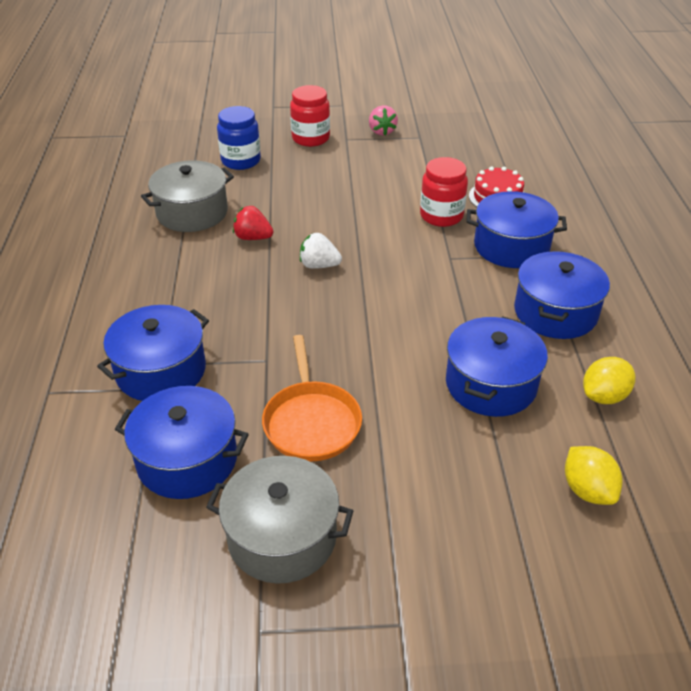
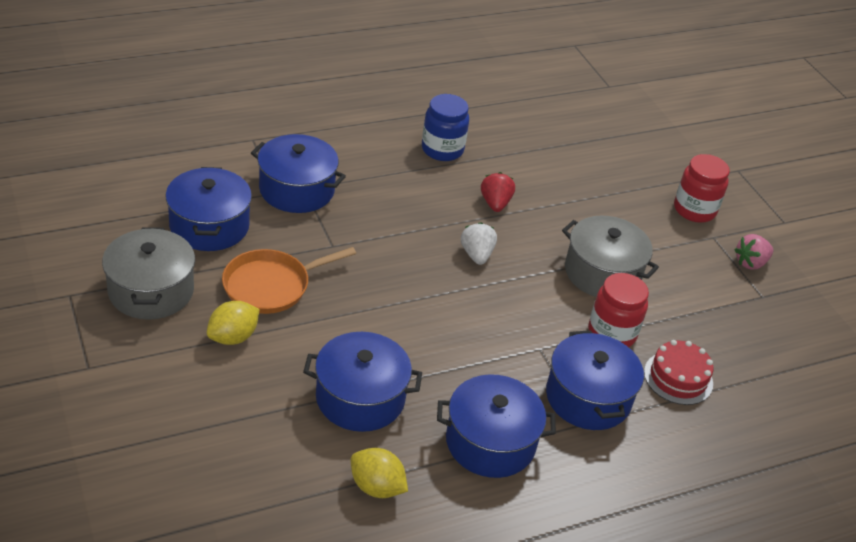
camera: 65 degrees right, 0 degrees up
(192, 213) = (511, 157): grey pot -> grey pot (602, 273)
(241, 161) = (616, 169): blue jar -> blue jar (442, 149)
(587, 490) = (249, 476): yellow lemon -> yellow lemon (233, 337)

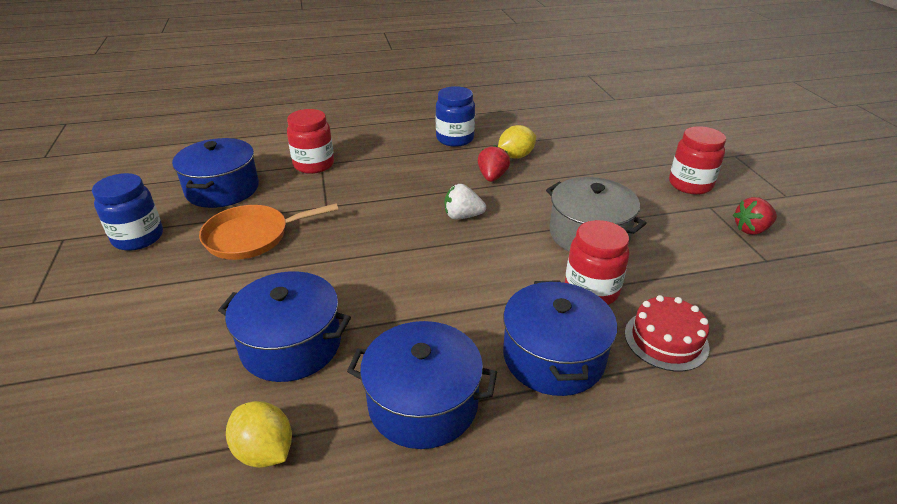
camera: 15 degrees right, 5 degrees down
(151, 291) = (138, 238): grey pot -> blue jar
(233, 337) = (190, 280): yellow lemon -> yellow lemon (516, 156)
(297, 189) = (314, 165): blue pot -> red jar
(476, 255) = (462, 216): white strawberry -> white strawberry turned 90 degrees counterclockwise
(750, 263) = (751, 229): pink strawberry -> red strawberry

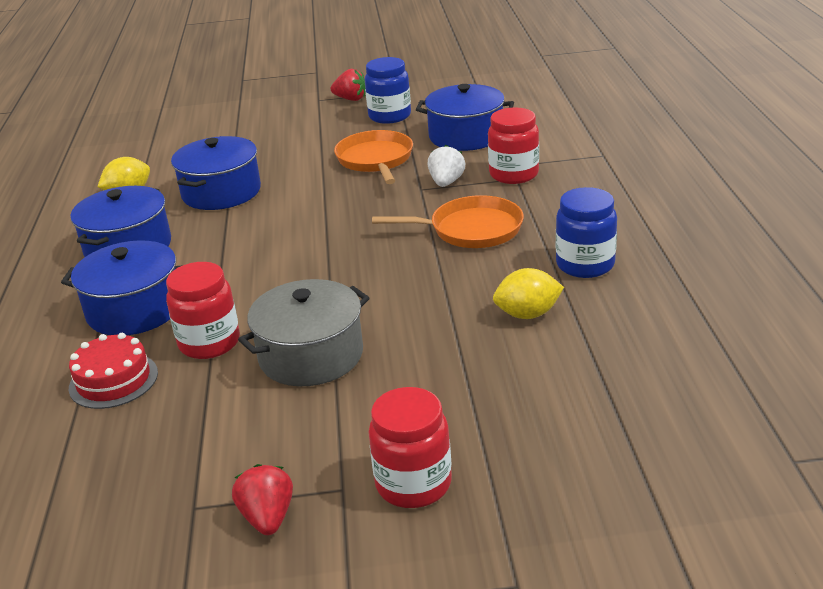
camera: 100 degrees right, 5 degrees down
(404, 179) = (471, 230): none -> orange pan
(462, 216) = (378, 268): white strawberry -> white strawberry (446, 182)
(492, 177) = (468, 291): red strawberry -> red strawberry (351, 99)
(516, 156) = (527, 314): yellow lemon -> yellow lemon turned 75 degrees counterclockwise

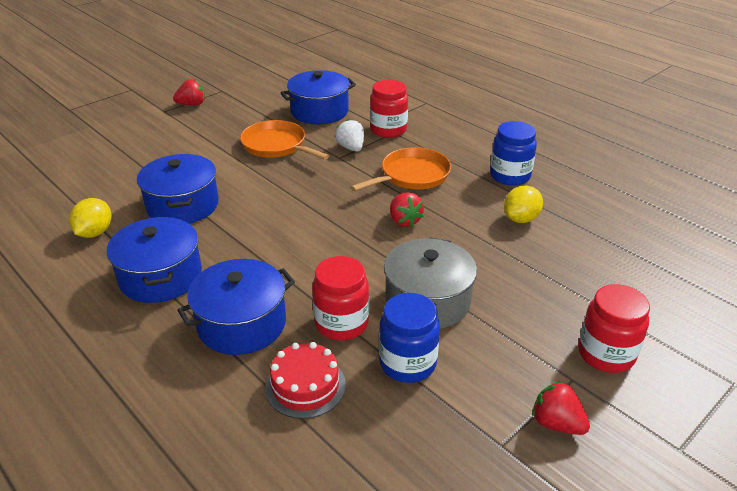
camera: 40 degrees left, 5 degrees up
(389, 116) = (242, 110): blue jar -> blue jar (407, 363)
(397, 272) = (404, 221): none -> red strawberry

